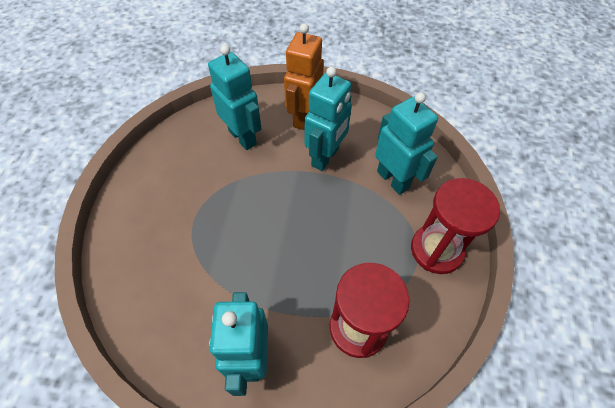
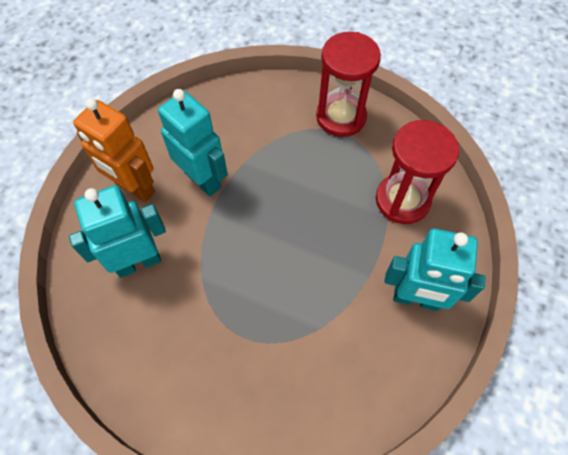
camera: 75 degrees left, 5 degrees up
(393, 179) = (253, 126): turquoise robot -> none

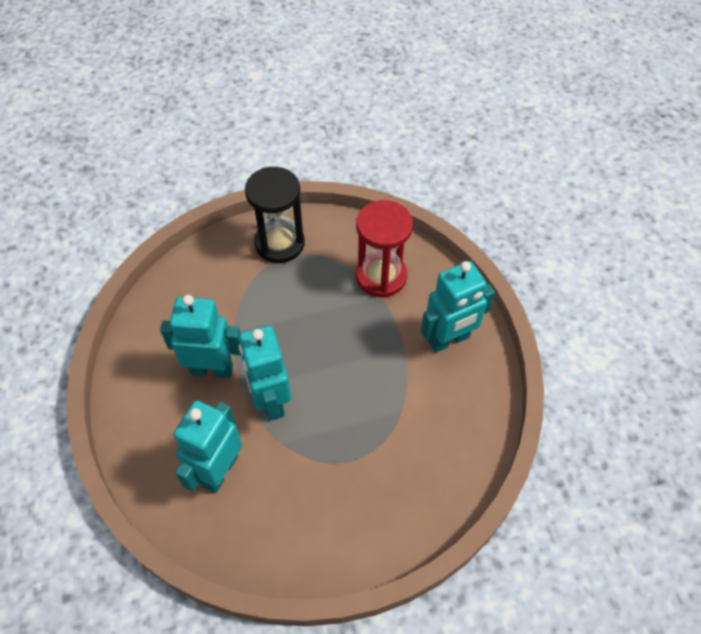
camera: 40 degrees left, 5 degrees down
(134, 188) = (158, 417): orange robot -> none
(223, 237) = (270, 401): none -> turquoise robot
(341, 117) = (279, 243): red hourglass -> black hourglass

